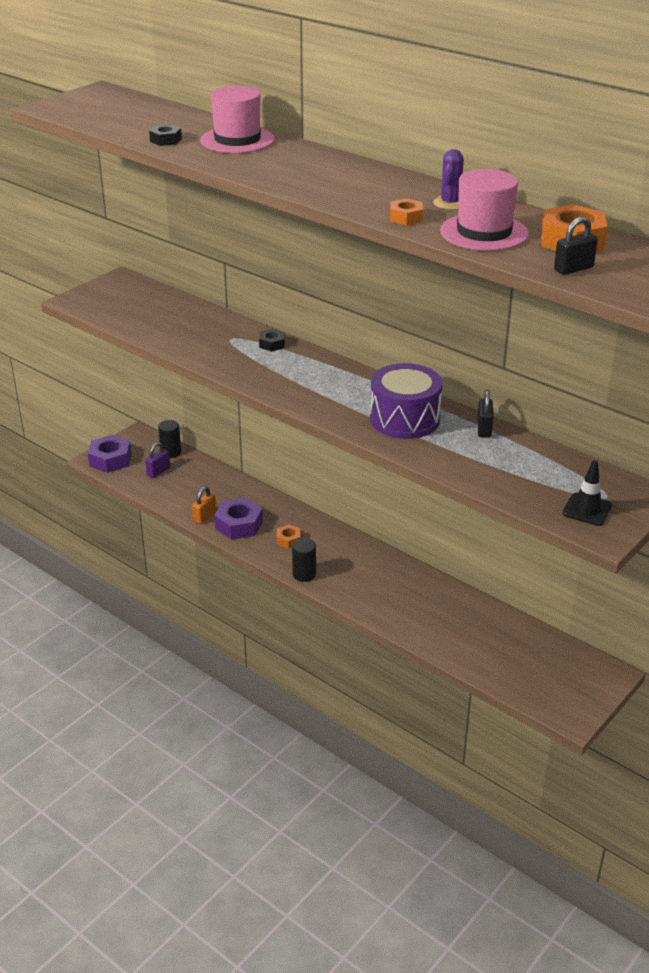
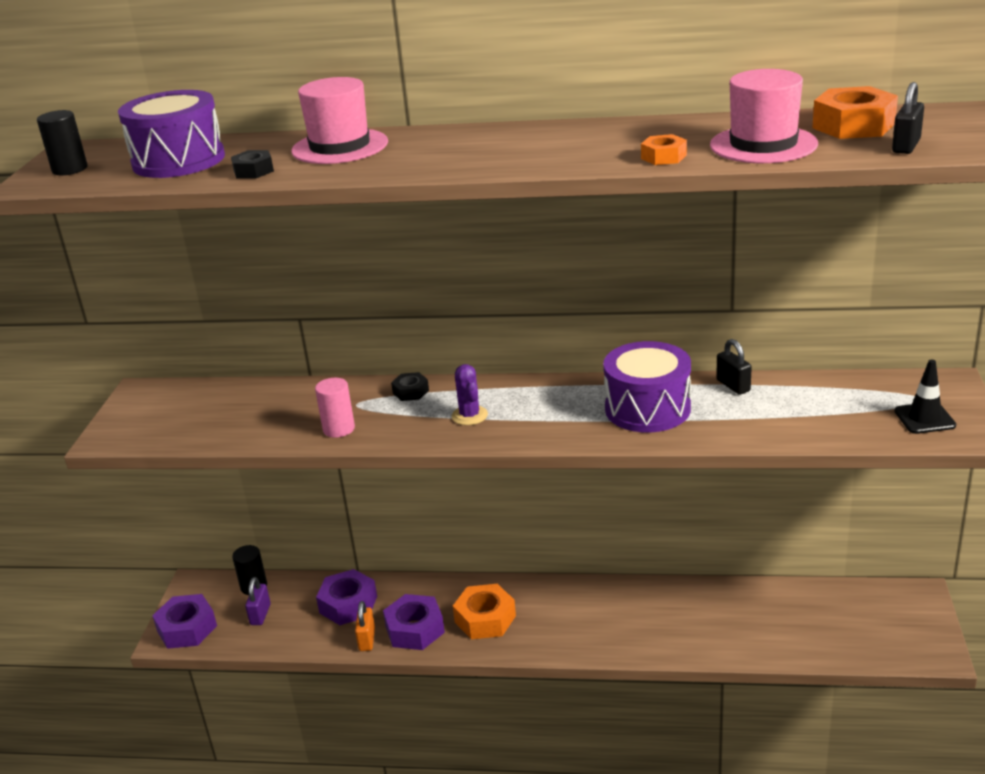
camera: 30 degrees left, 5 degrees down
(139, 118) = (178, 161): none -> purple drum
(202, 350) = (339, 429): none -> pink cylinder
(215, 490) = (348, 604): none -> purple nut
(288, 540) = (485, 619): orange nut -> orange nut, size x1.82
(304, 574) = (540, 647): black cylinder -> black cylinder (70, 169)
(450, 203) = (679, 132): purple cactus -> purple cactus (469, 415)

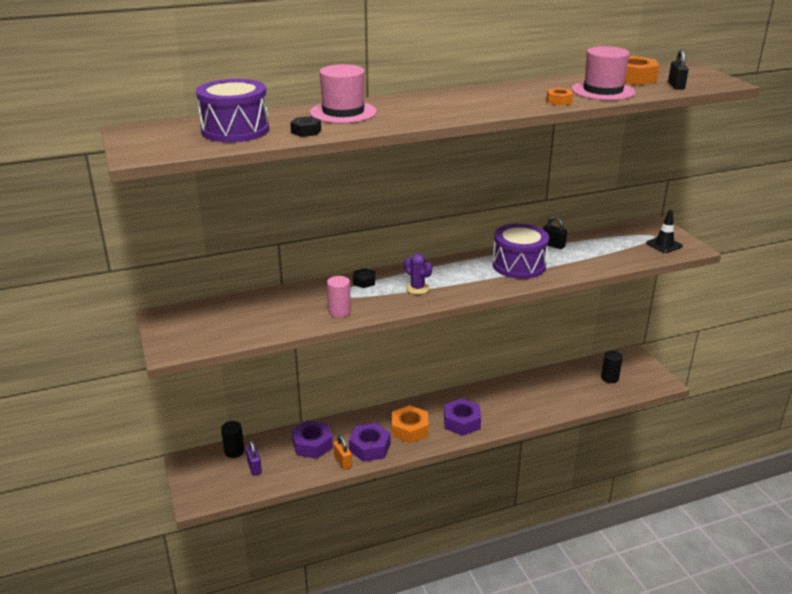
camera: 30 degrees left, 0 degrees up
(70, 169) = (153, 143): black cylinder -> black cylinder (609, 378)
(187, 628) = (206, 491): purple nut -> purple nut (462, 422)

